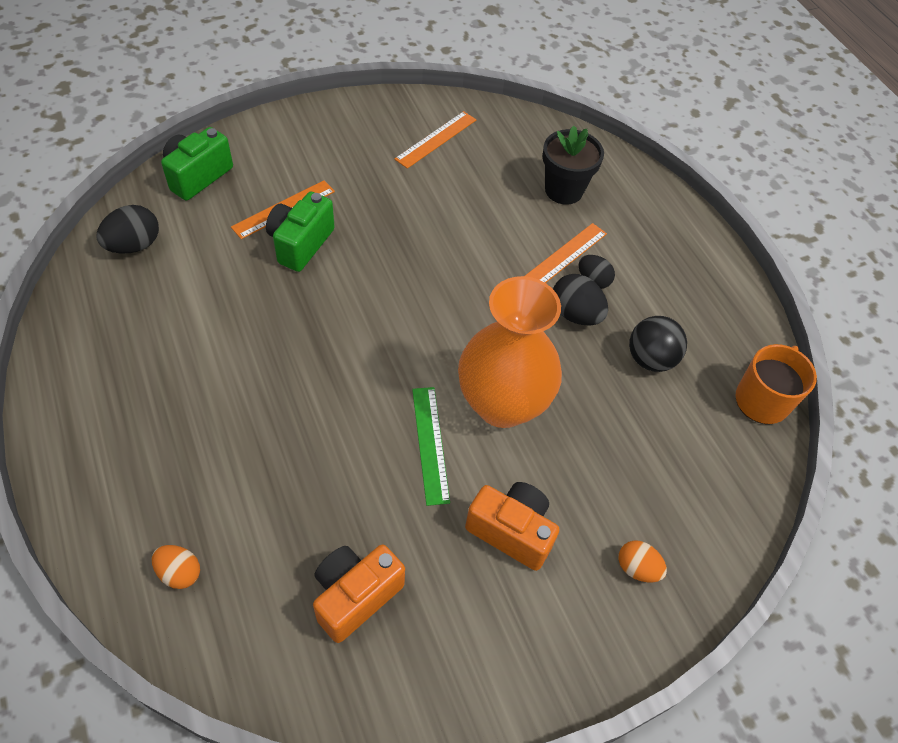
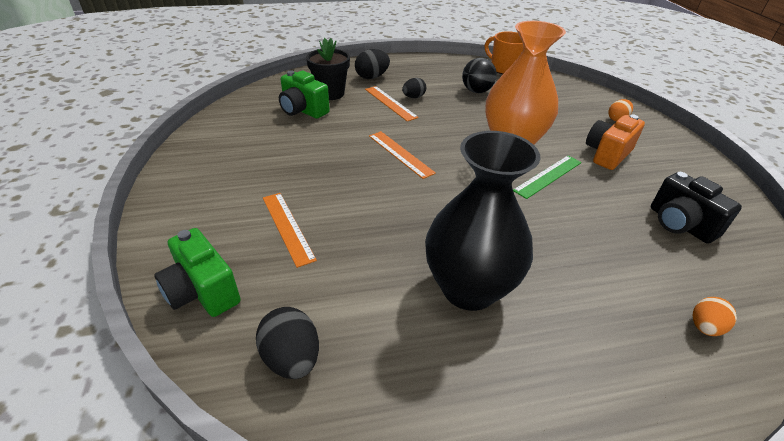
camera: 75 degrees left, 15 degrees down
(216, 358) = (468, 288): none -> black vase
(300, 243) = (337, 220): green camera -> green camera (303, 110)
(355, 596) = (679, 224): orange camera -> black camera
(430, 444) = (548, 176): green ruler -> green ruler turned 45 degrees counterclockwise
(436, 139) = (247, 134): orange ruler -> orange ruler (400, 154)
(575, 314) = (440, 107): black egg -> black egg (372, 77)

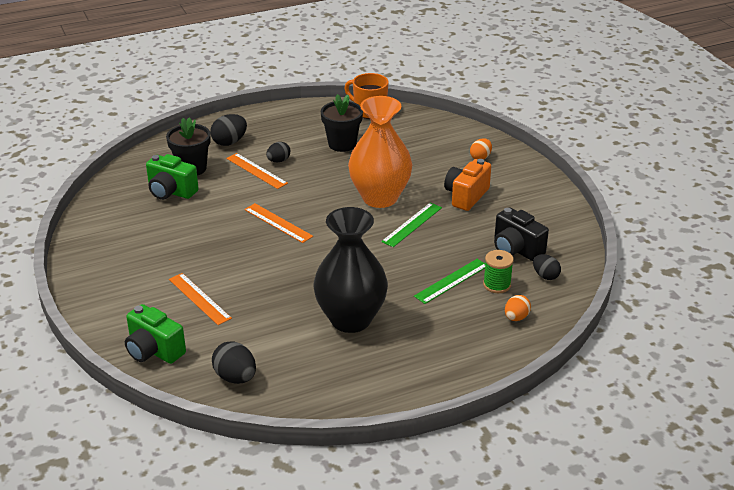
camera: 10 degrees left, 5 degrees down
(476, 91) = (342, 144): black ball -> black flower pot
(602, 254) = (451, 281): none -> green ruler
(664, 269) = (497, 285): none -> green spool
(729, 267) = (545, 276): none -> black egg

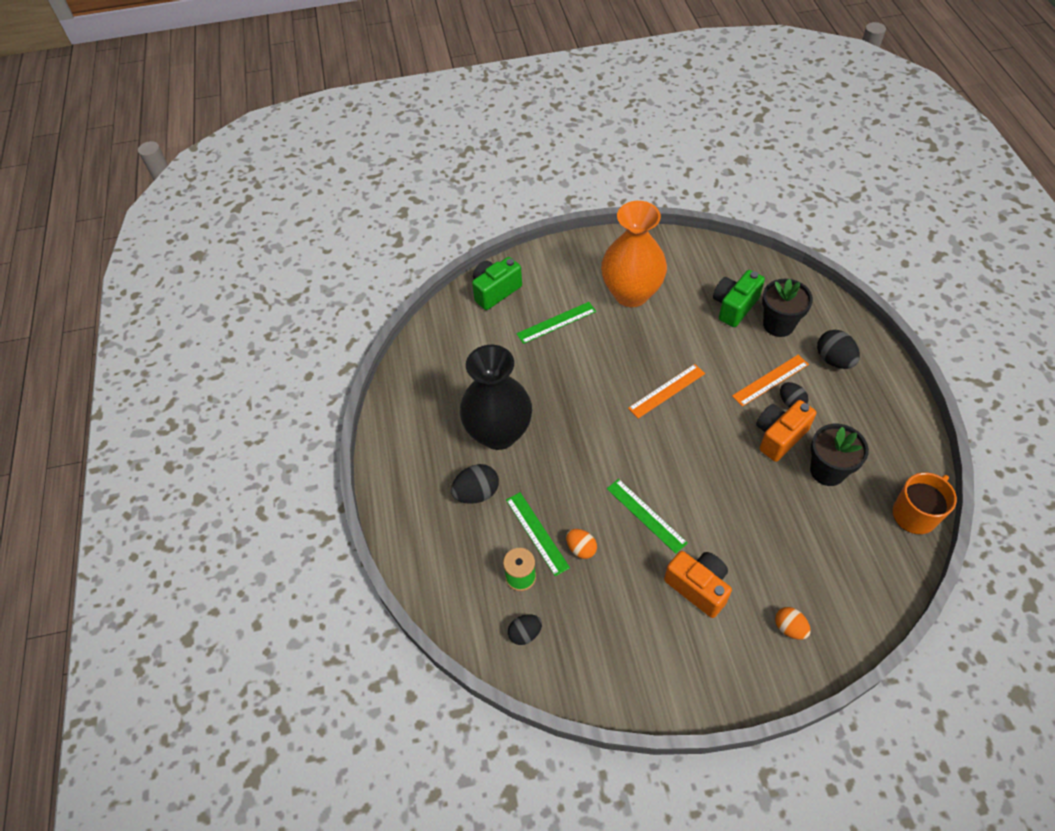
camera: 105 degrees right, 20 degrees up
(199, 298) = (556, 322): orange ruler -> green ruler
(235, 377) = (447, 342): black egg -> black egg (477, 493)
(315, 165) = (779, 436): none -> orange camera
(380, 198) = (704, 492): orange vase -> orange vase (631, 293)
(516, 249) = (580, 615): black camera -> none
(516, 317) = (463, 581): orange egg -> orange egg (581, 548)

